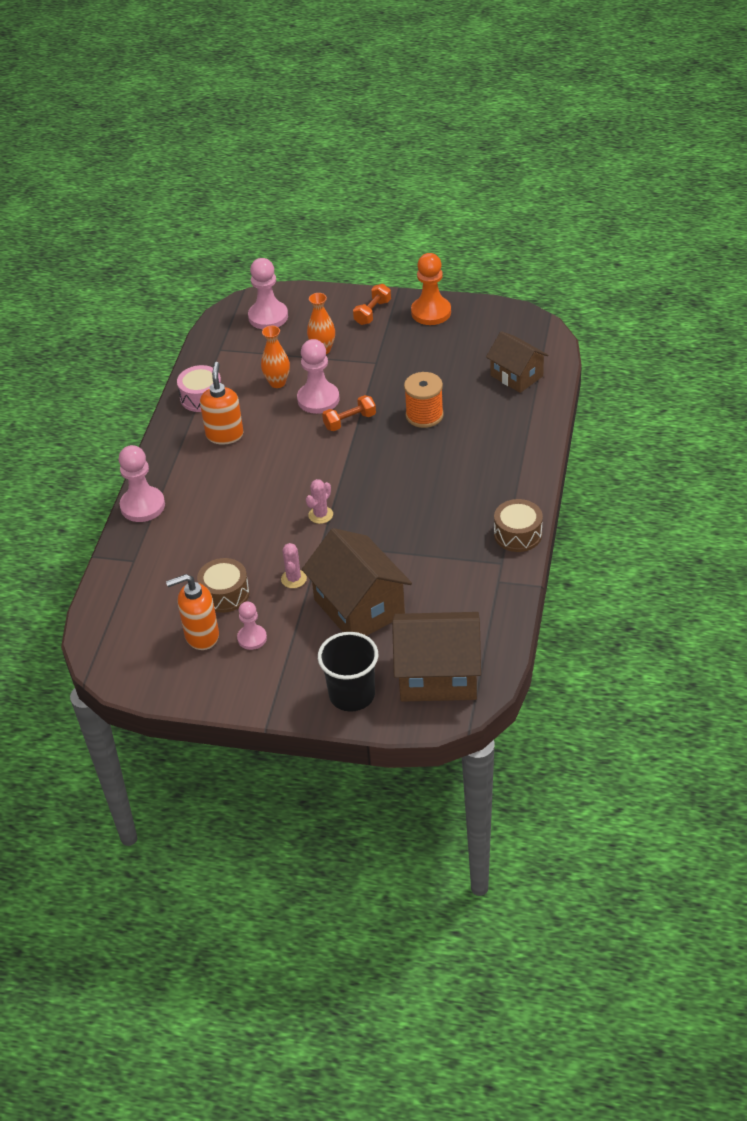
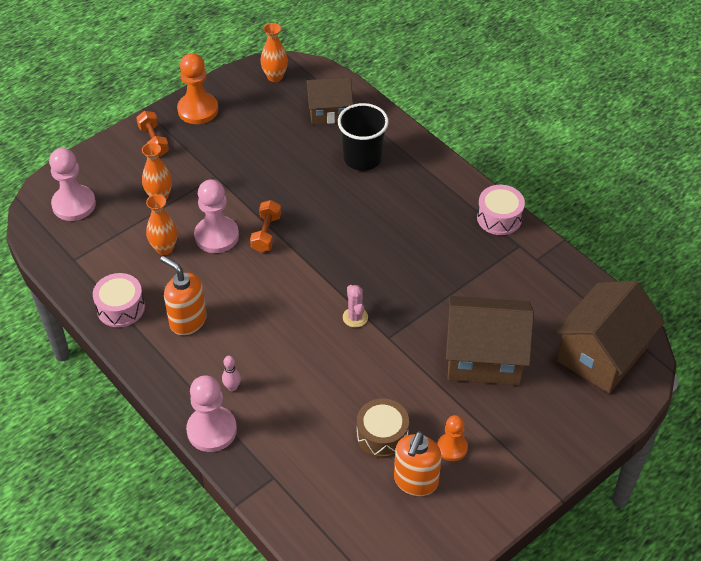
camera: 55 degrees left, 5 degrees up
(189, 493) = (232, 387): none -> pink bowling pin
(252, 638) = (452, 447): pink pawn -> orange pawn
(294, 579) = (411, 379): pink cactus -> none
(352, 695) = (575, 420): black cup -> black cup (362, 158)
(424, 415) = (312, 187): orange spool -> none
(516, 326) = (275, 77): none -> orange vase
(518, 534) = (499, 218): brown drum -> pink drum

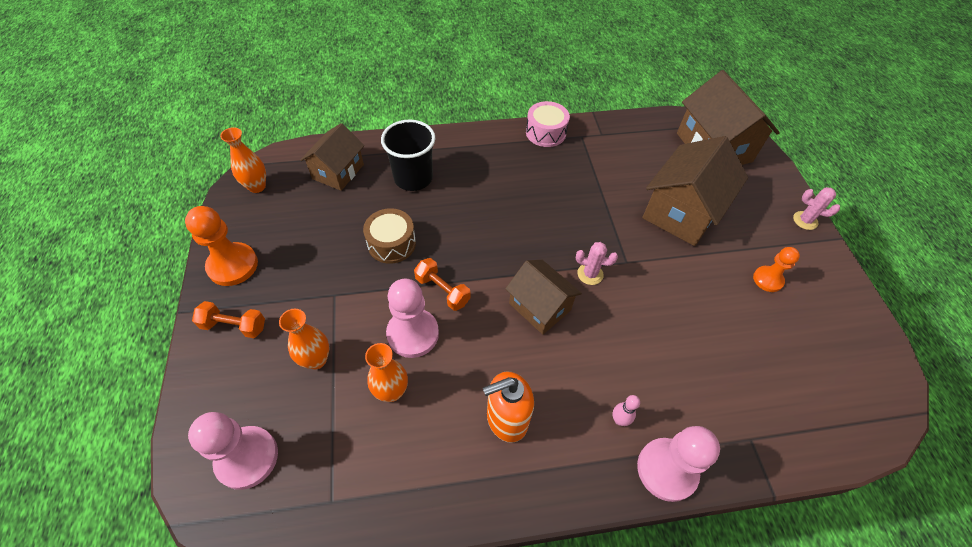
camera: 60 degrees left, 5 degrees up
(120, 308) = (443, 482): pink drum -> none
(297, 298) = (540, 306): none -> brown house
(382, 435) = (735, 322): brown drum -> brown drum (391, 243)
(415, 481) = (795, 323): orange soap dispenser -> none
(558, 460) = (805, 220): none -> pink cactus

